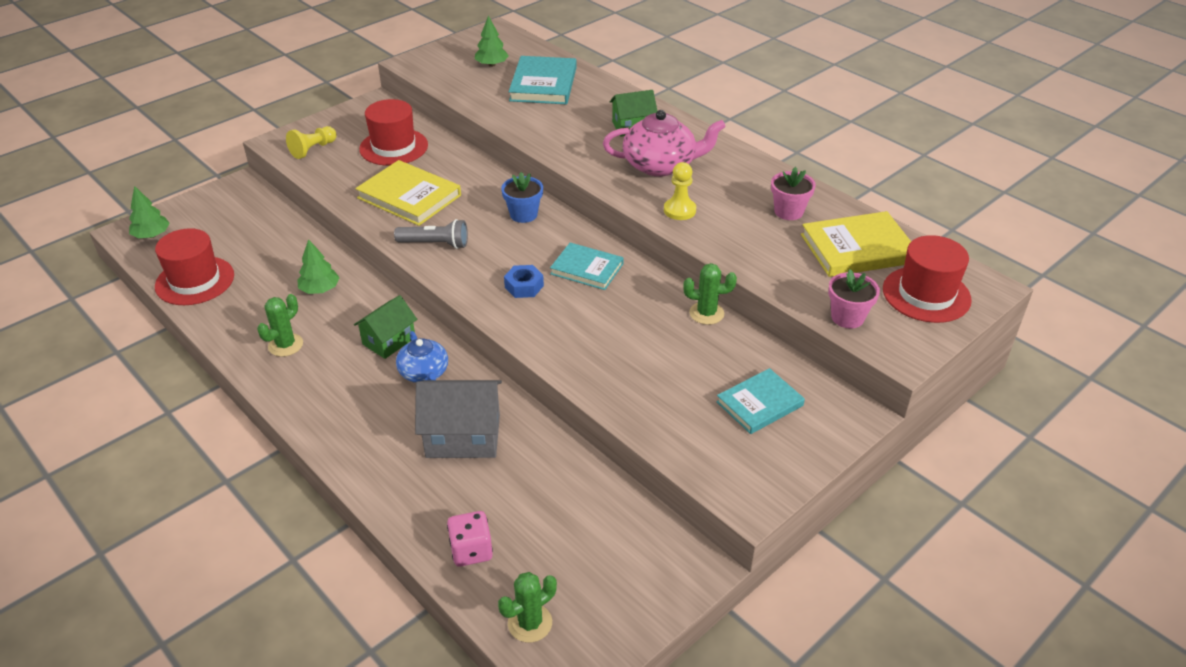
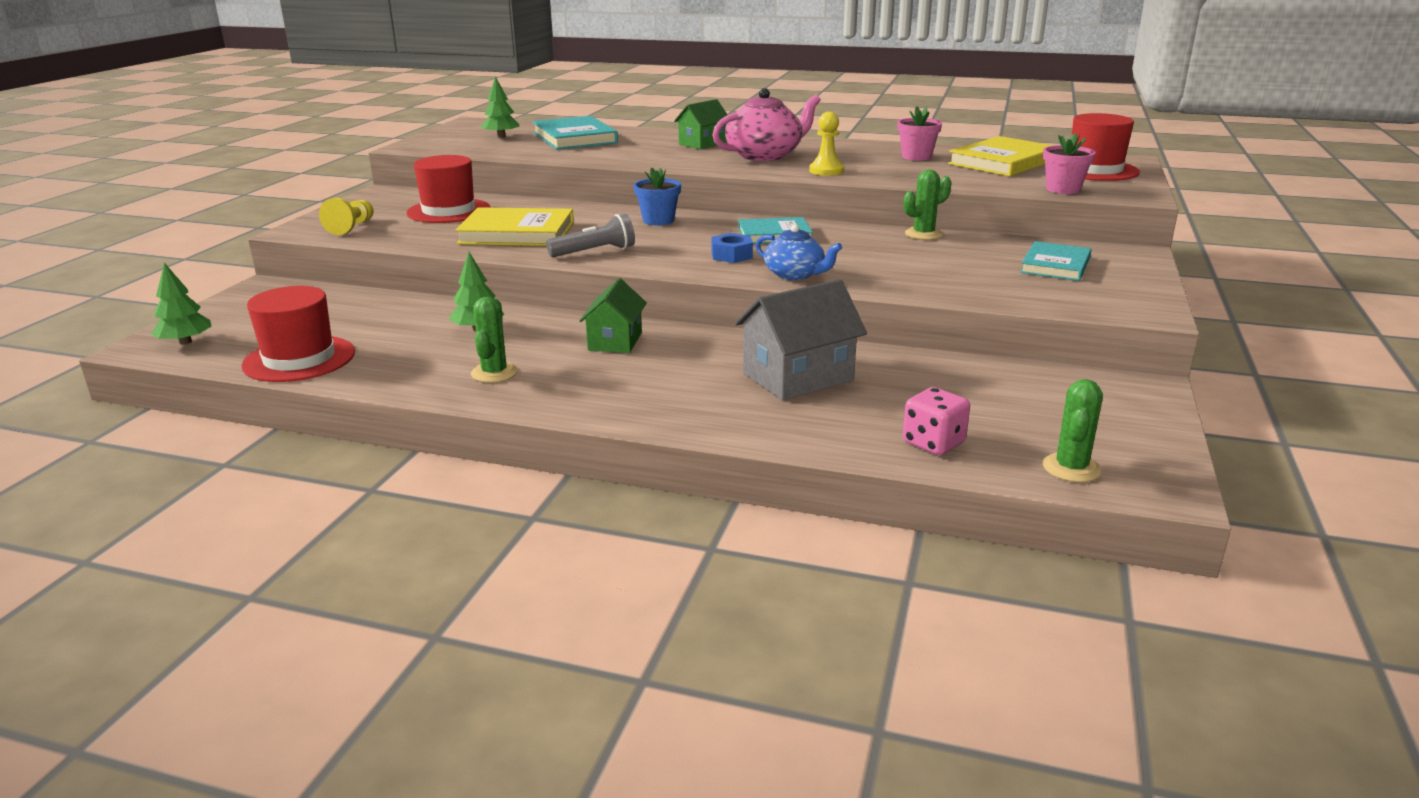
camera: 30 degrees left, 15 degrees down
(424, 373) = (689, 351): blue teapot -> blue teapot (795, 274)

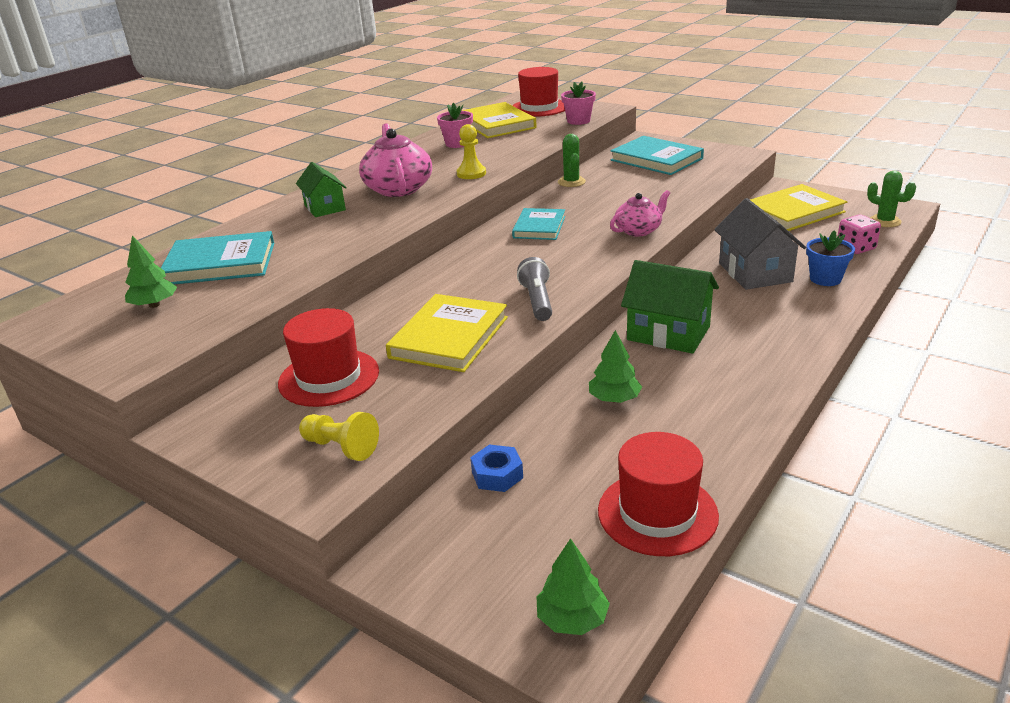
camera: 70 degrees left, 5 degrees up
(494, 373) = (722, 392): green cactus -> none
(615, 341) = (668, 333): green house -> green house, size x1.53
(658, 220) = (463, 267): blue flower pot -> blue flower pot (825, 279)
(732, 255) = (581, 247): blue nut -> blue nut (497, 475)
(795, 274) = (639, 230): blue teapot -> pink teapot
(1039, 395) = (793, 212): none -> yellow book
(1055, 265) = (656, 159): turquoise book -> turquoise book, size x1.51

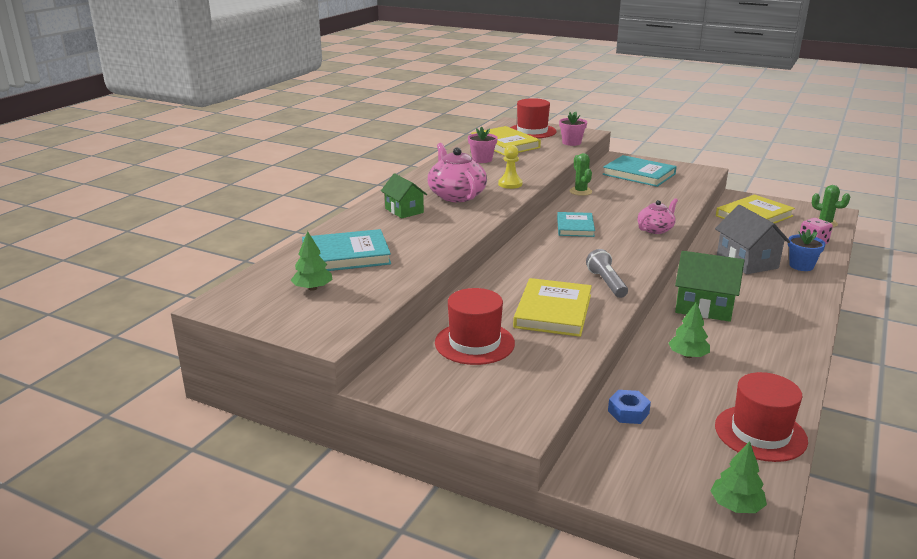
camera: 10 degrees left, 5 degrees down
(341, 447) = (517, 393): yellow pawn -> none

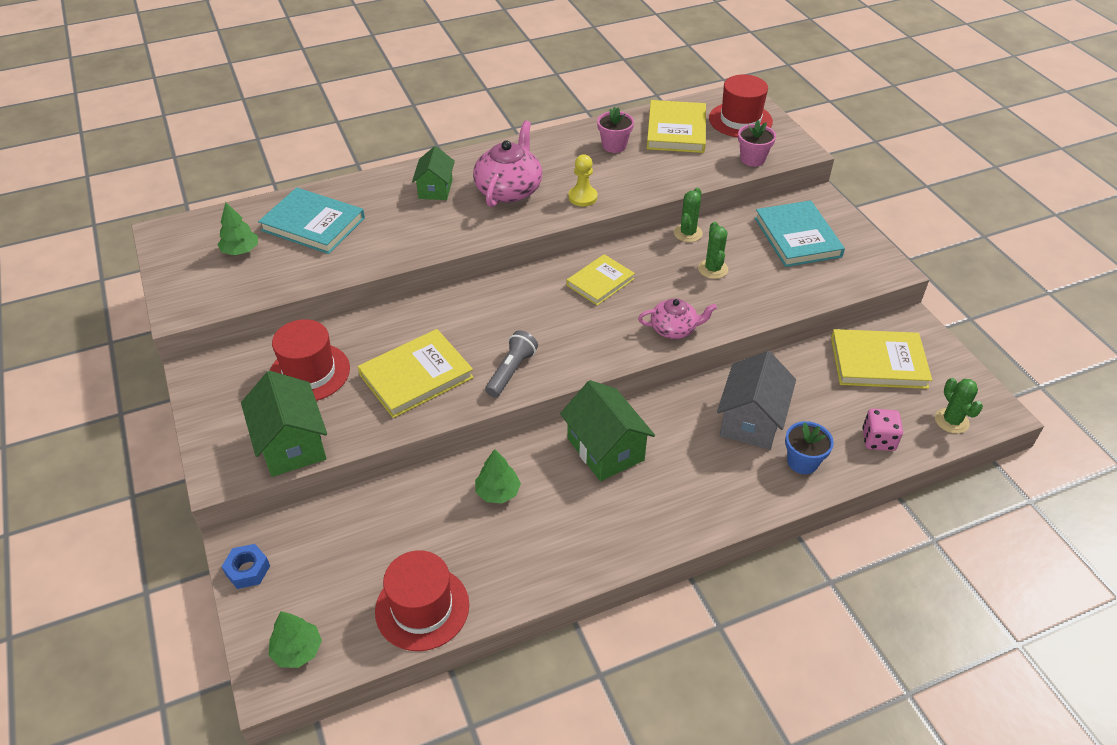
camera: 40 degrees right, 20 degrees up
(539, 383) = (292, 444): none -> green house
(575, 227) = (600, 282): turquoise book -> yellow book
(624, 200) = (713, 269): none -> green cactus
(628, 412) = (360, 513): blue nut -> blue nut (248, 570)

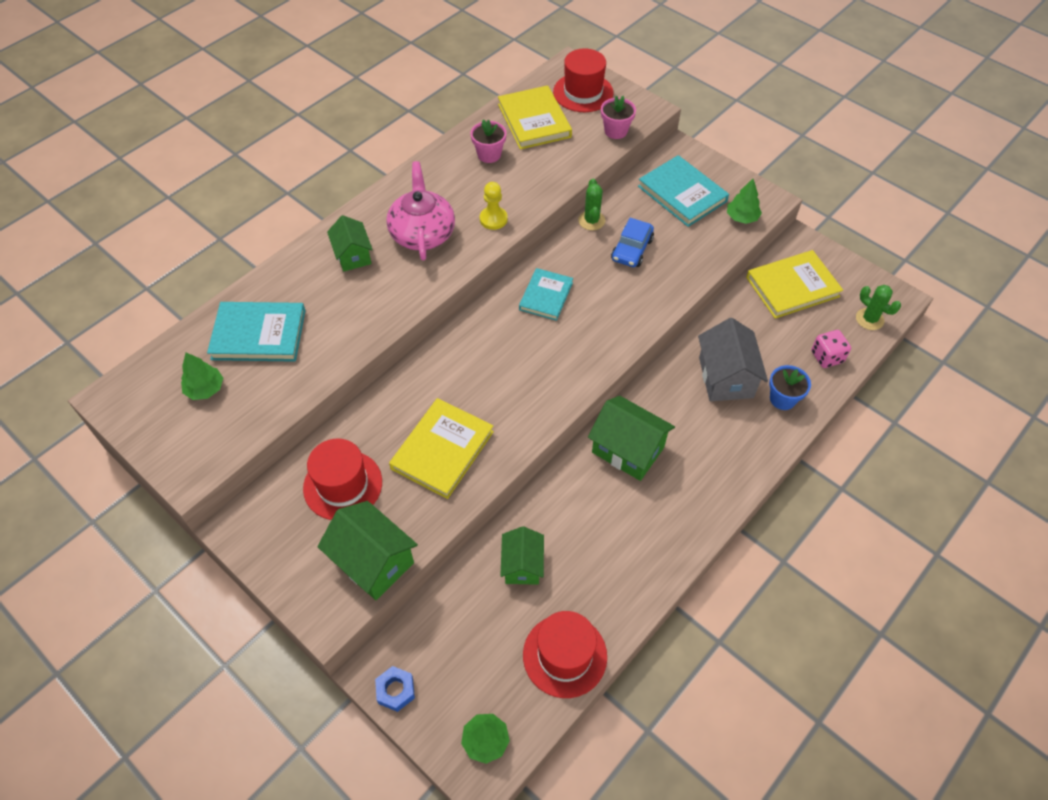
camera: 25 degrees left, 10 degrees up
(435, 511) = (522, 565): none -> green house
(498, 492) = (564, 525): green tree -> green tree (741, 217)
(511, 371) = (522, 413): grey flashlight -> none
(600, 282) = (546, 296): yellow book -> turquoise book
(674, 329) = (632, 320): pink teapot -> none
(713, 269) = (631, 249): green cactus -> blue car

